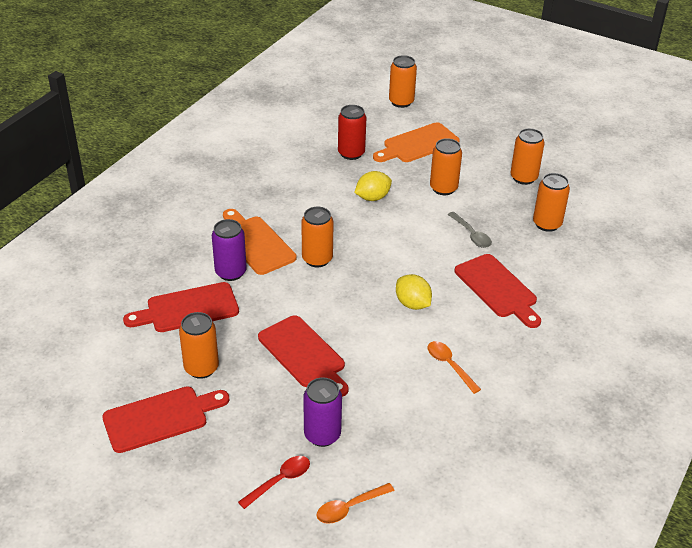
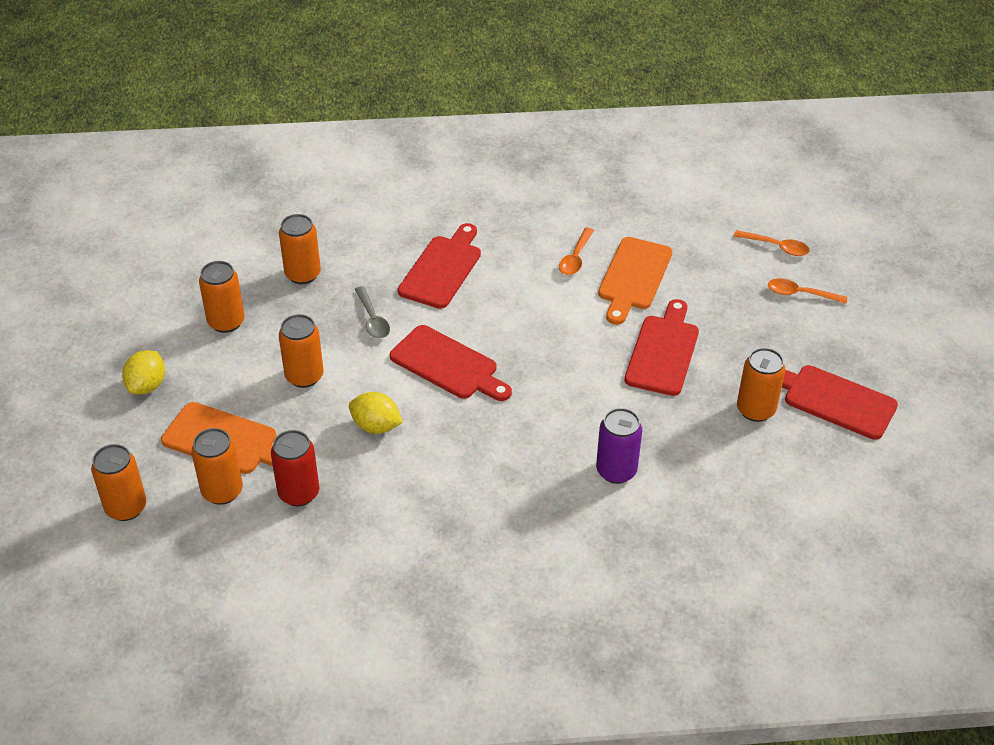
camera: 125 degrees left, 5 degrees up
(187, 309) = (700, 470): red cutting board -> red cutting board (448, 365)
(256, 243) = (550, 479): orange cutting board -> orange cutting board (633, 277)
(280, 481) = (800, 294): red spoon -> orange spoon
(317, 259) = (526, 414): orange can -> orange can (222, 491)
(322, 435) = (732, 294): purple can -> none
(412, 304) = (521, 314): yellow lemon -> yellow lemon (147, 385)
(471, 235) = (372, 319): grey spoon -> grey spoon turned 135 degrees clockwise

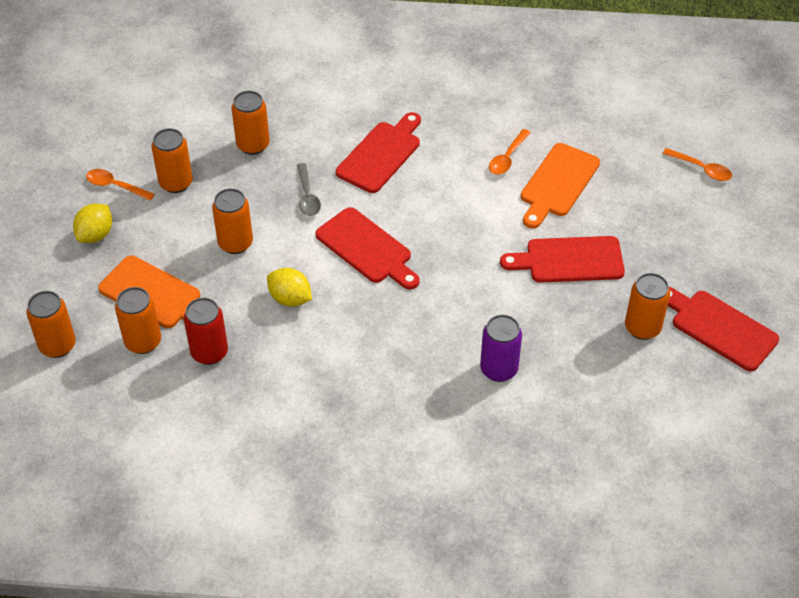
camera: 10 degrees right, 5 degrees up
(663, 351) = (569, 260): red cutting board -> red cutting board turned 120 degrees counterclockwise
(800, 294) = (713, 219): orange spoon -> orange spoon (115, 186)

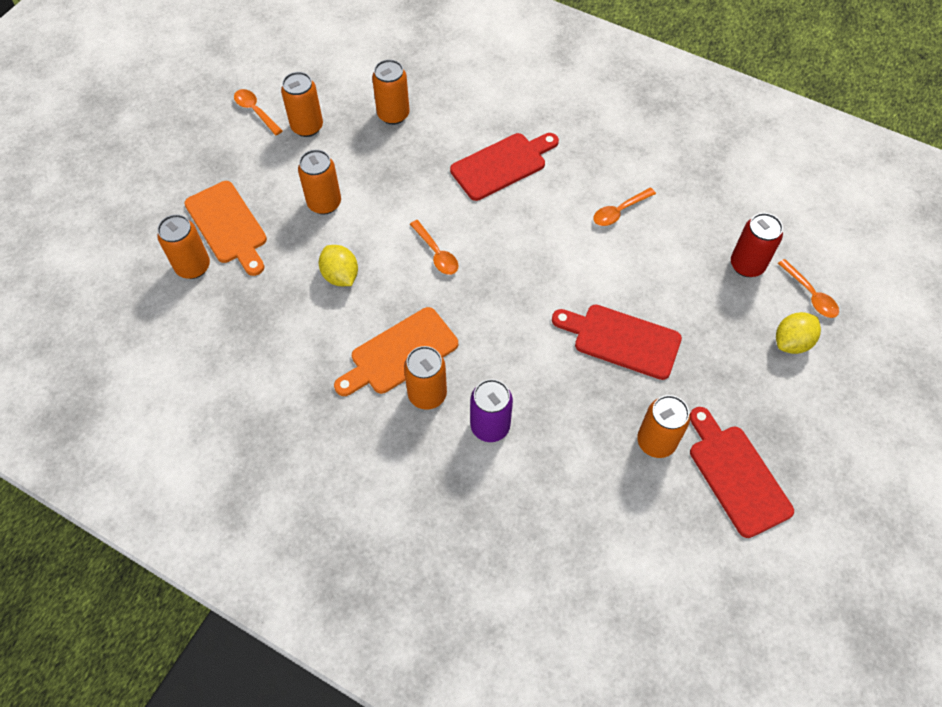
camera: 25 degrees right, 10 degrees up
(57, 345) = (123, 242): orange can -> orange can (427, 394)
(96, 235) = (213, 150): yellow lemon -> yellow lemon (792, 342)
(209, 352) = (242, 300): red can -> red can (747, 265)
(307, 196) = (413, 181): grey spoon -> none
(367, 249) = (436, 253): red cutting board -> orange spoon
(557, 183) = (654, 256): orange cutting board -> orange cutting board (399, 353)

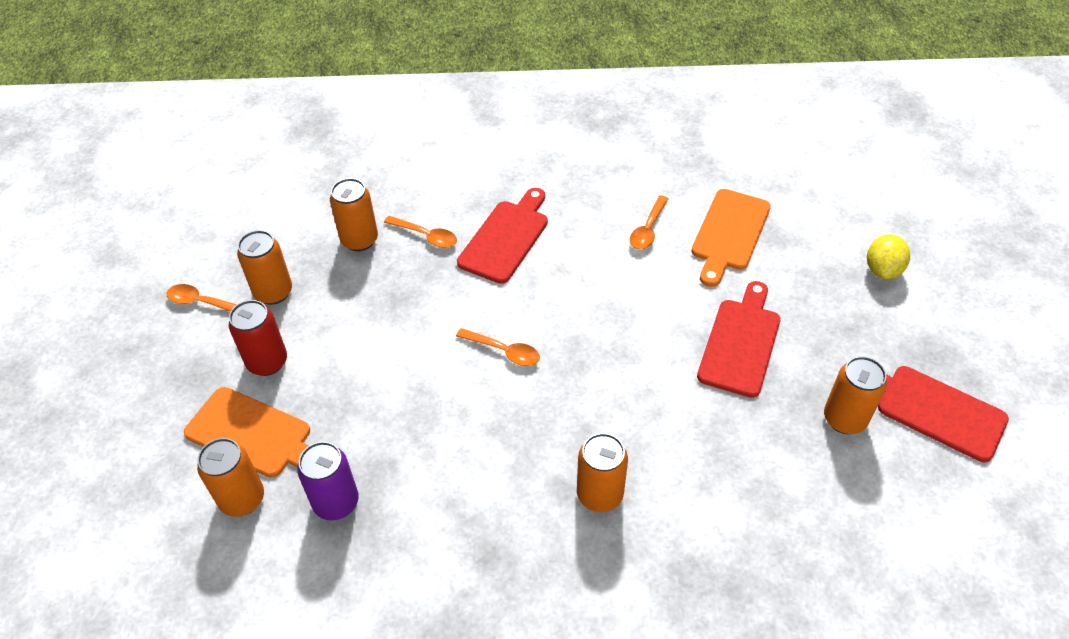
camera: 30 degrees left, 10 degrees down
(324, 203) = (348, 359): orange can -> none
(340, 276) = (420, 423): yellow lemon -> none
(399, 353) = (540, 469): orange cutting board -> orange cutting board (729, 233)
(490, 426) = (685, 491): purple can -> purple can (336, 502)
(621, 340) = (741, 343): red cutting board -> red cutting board turned 120 degrees clockwise
(747, 265) = (793, 223): red can -> red can (267, 362)
(810, 295) = (864, 223): orange spoon -> orange spoon (426, 236)

